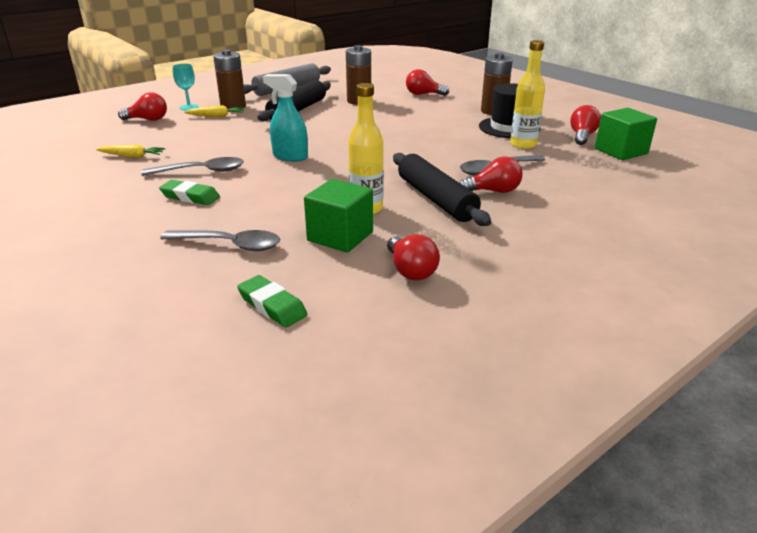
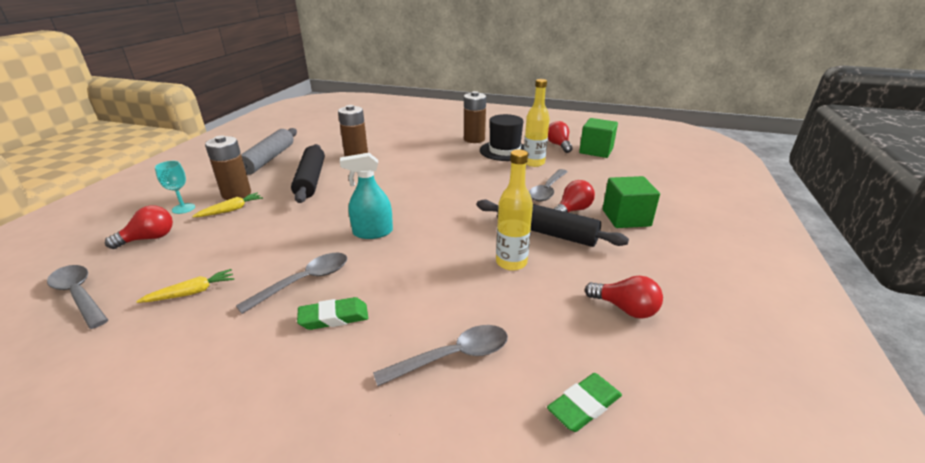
camera: 35 degrees left, 0 degrees up
(79, 139) = (79, 295): none -> grey spoon
(272, 306) = (584, 406): green eraser -> green eraser turned 45 degrees counterclockwise
(340, 236) = (531, 300): green cube -> green cube (626, 218)
(423, 94) = (401, 136): red light bulb -> none

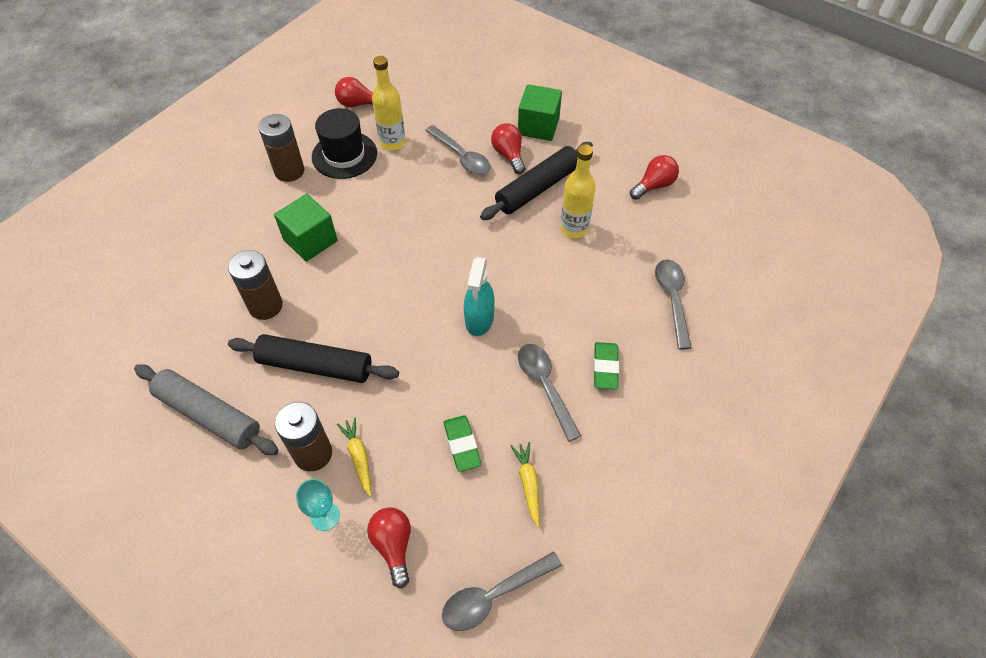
camera: 70 degrees left, 25 degrees up
(584, 406) = (730, 245): green eraser -> green eraser (462, 445)
(596, 151) = (393, 81): green cube -> green cube (310, 240)

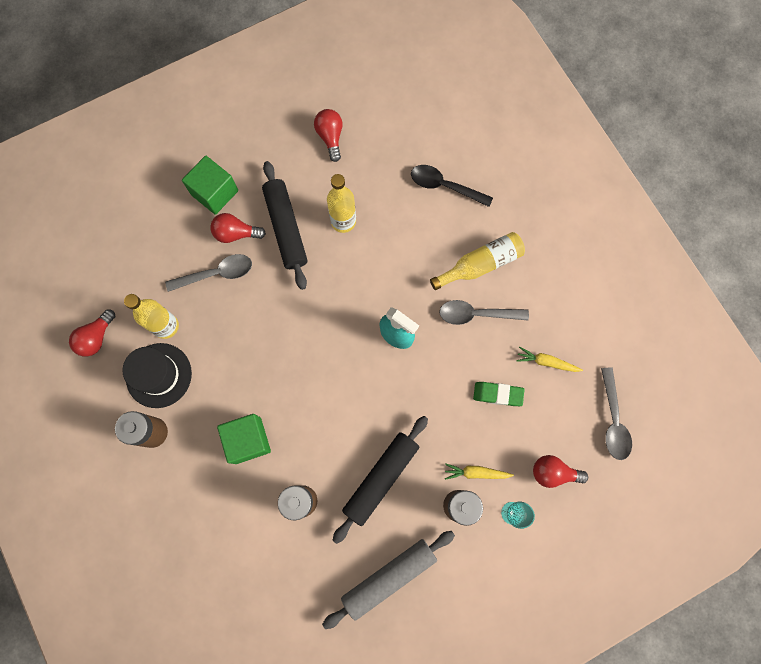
camera: 65 degrees left, 20 degrees up
(605, 368) = (480, 264): green eraser -> yellow bottle
(672, 299) = (445, 186): grey spoon -> black spoon

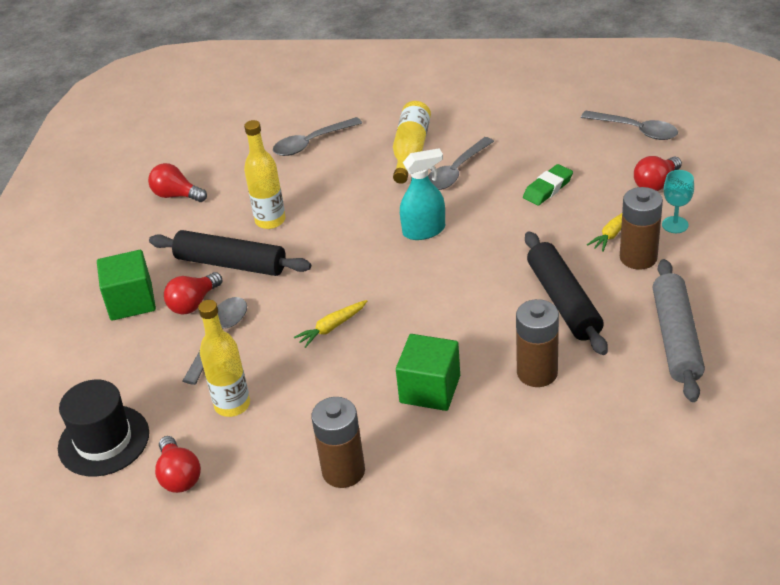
camera: 50 degrees left, 35 degrees down
(159, 375) = (282, 436): black hat -> black hat (103, 440)
(445, 186) = (312, 143): black spoon -> grey spoon
(546, 362) = (544, 147): yellow carrot -> yellow carrot (332, 327)

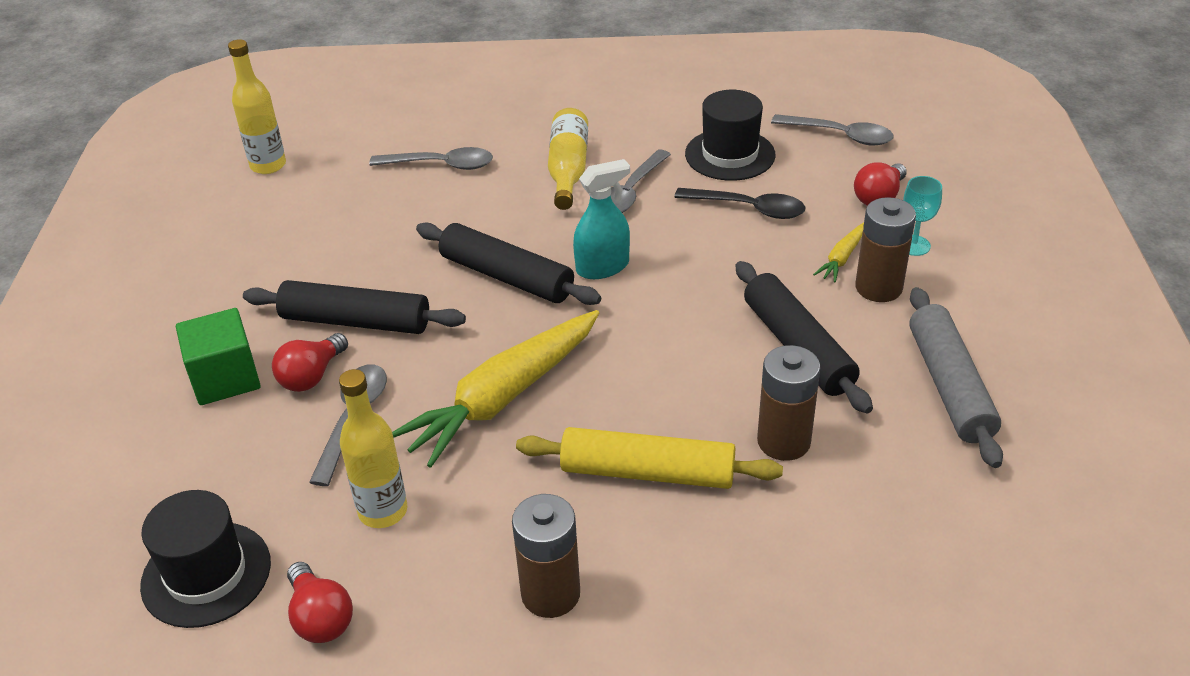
camera: 10 degrees left, 0 degrees up
(176, 195) = (271, 237): red light bulb -> none
(270, 220) = (400, 263): yellow bottle -> yellow bottle (268, 165)
(312, 143) = (440, 165): grey spoon -> grey spoon turned 135 degrees counterclockwise
(332, 327) = (503, 398): yellow carrot -> yellow carrot, size x2.31
(349, 234) = (506, 276): none -> black rolling pin
(430, 389) = (648, 472): green cube -> yellow rolling pin
(542, 143) = (730, 155): none -> black hat
(547, 188) = (748, 208): green eraser -> black spoon

